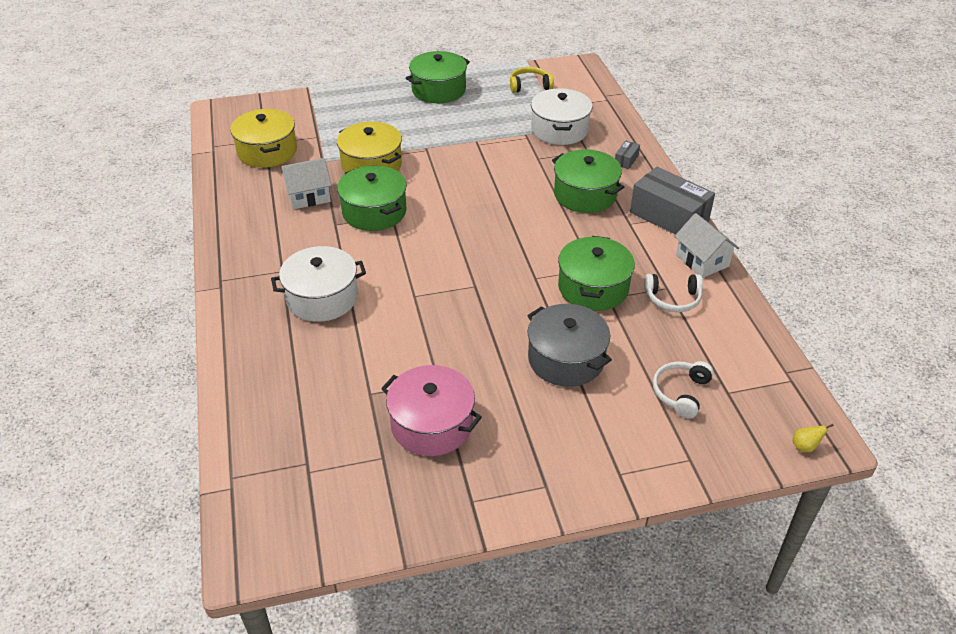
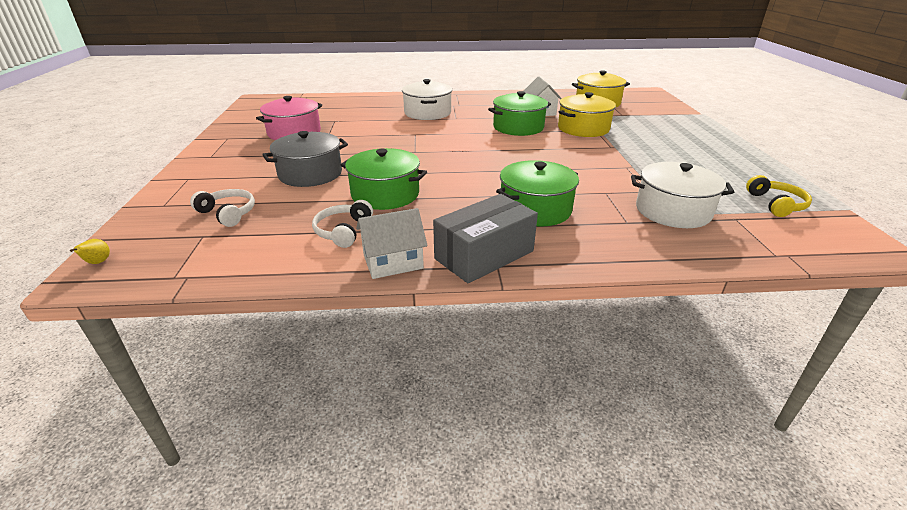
camera: 100 degrees right, 10 degrees down
(438, 90) = (729, 157): green pot -> none
(626, 160) = (611, 245): grey box -> none

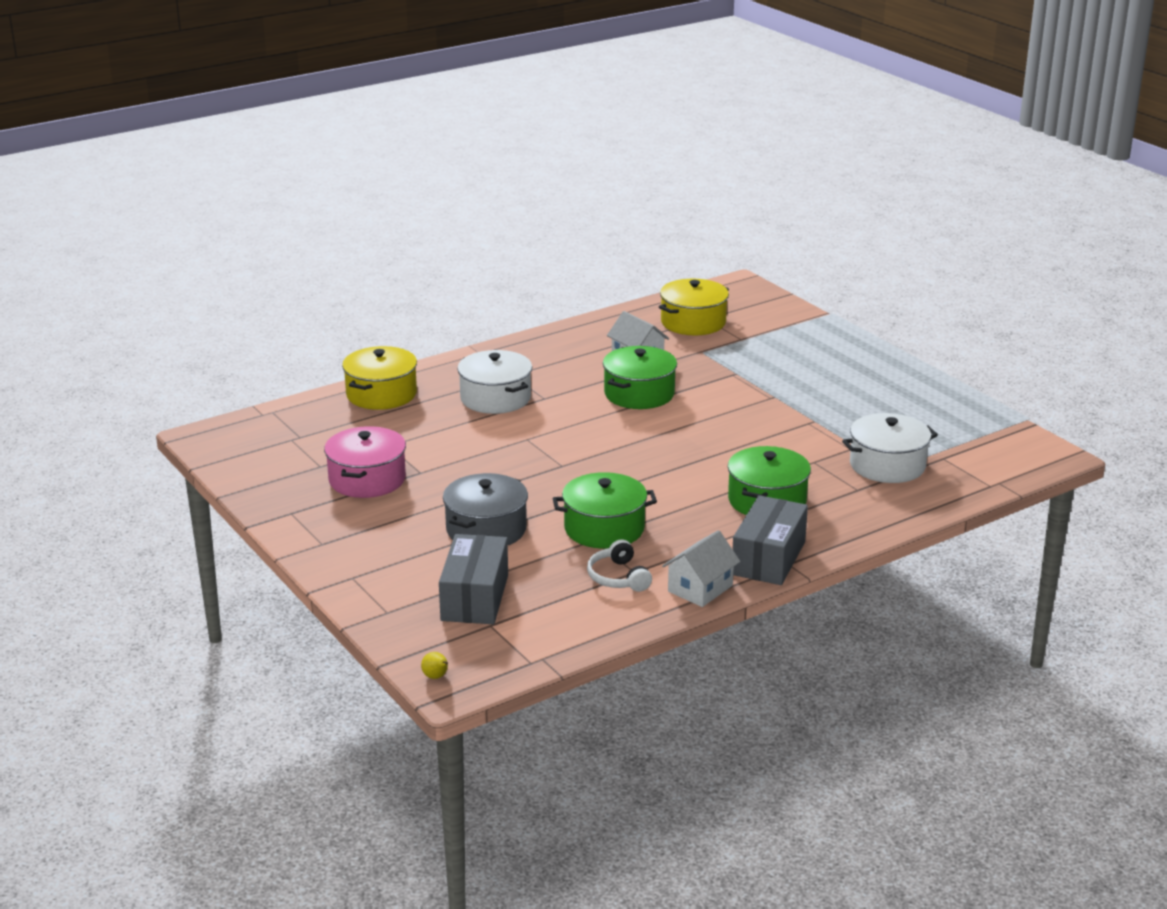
camera: 30 degrees left, 5 degrees down
(228, 213) = (474, 597): white headphones -> grey box
(583, 128) = (716, 376): yellow pot -> yellow pot (381, 394)
(776, 204) = (968, 431): yellow headphones -> none

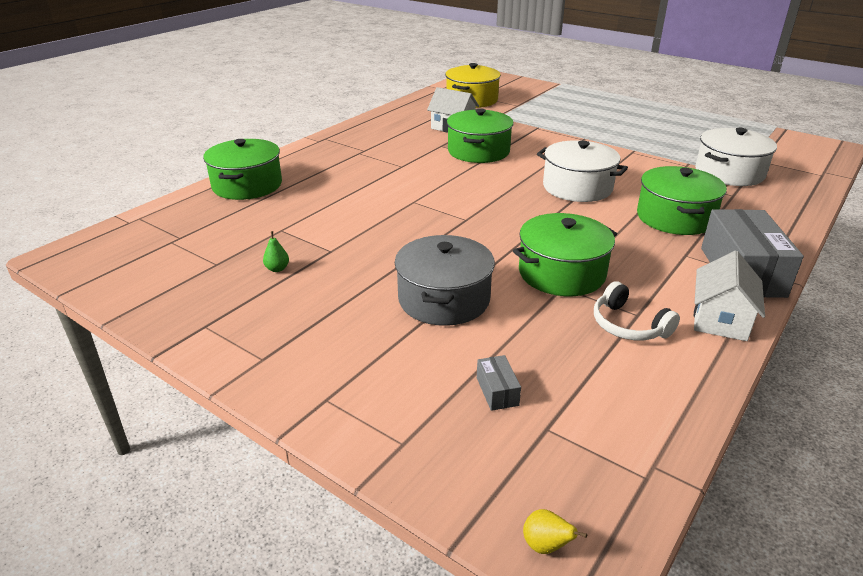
camera: 20 degrees left, 5 degrees up
(367, 479) = (277, 269): pink pot -> green pear
(381, 394) = (247, 185): yellow pot -> green pot
(474, 597) = (497, 391): grey box -> grey box, size x0.42
(495, 398) = (358, 172): white pot -> white pot (577, 187)

